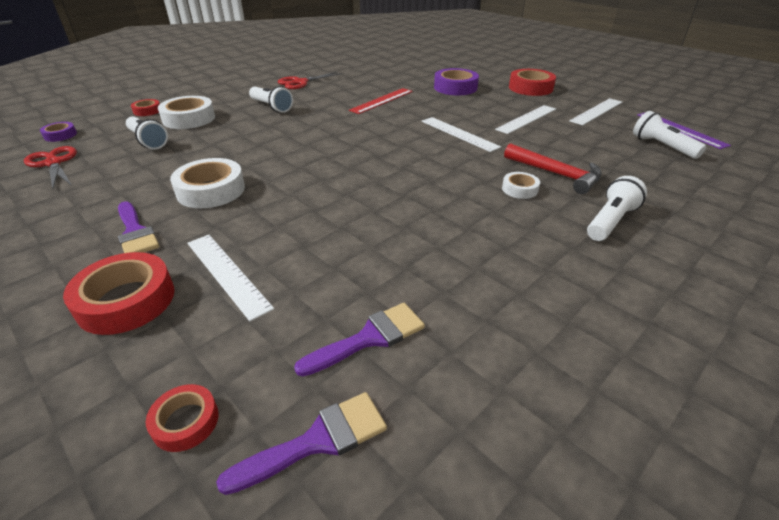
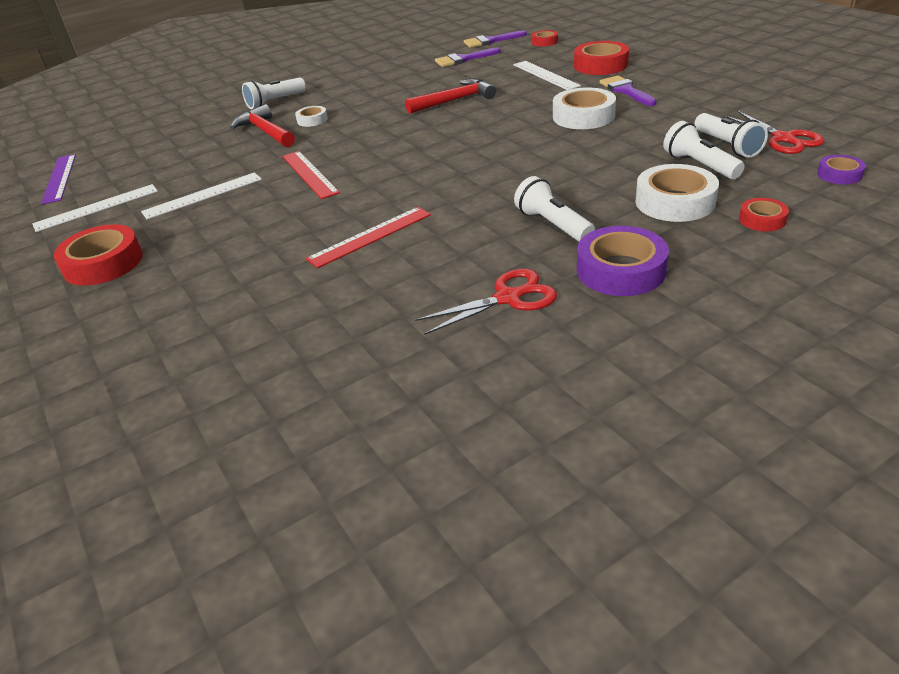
camera: 165 degrees left, 0 degrees up
(359, 218) = (454, 100): none -> red hammer
(455, 88) = (223, 268): purple tape -> purple tape (620, 270)
(459, 134) = (309, 174): white ruler -> red ruler
(662, 146) = (122, 158): white flashlight -> white flashlight (727, 146)

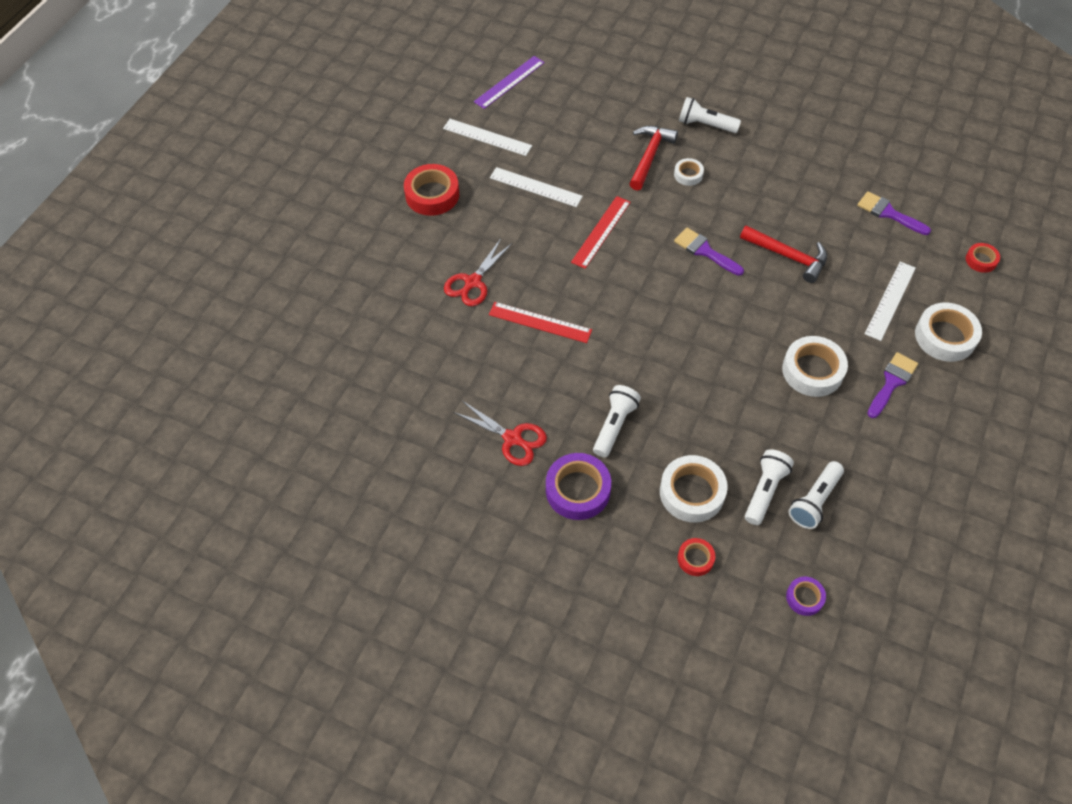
camera: 55 degrees right, 20 degrees up
(491, 41) = (953, 211): purple brush -> purple brush (705, 251)
(600, 65) = (945, 336): red tape -> white tape
(783, 139) = (854, 541): red scissors -> red scissors (473, 282)

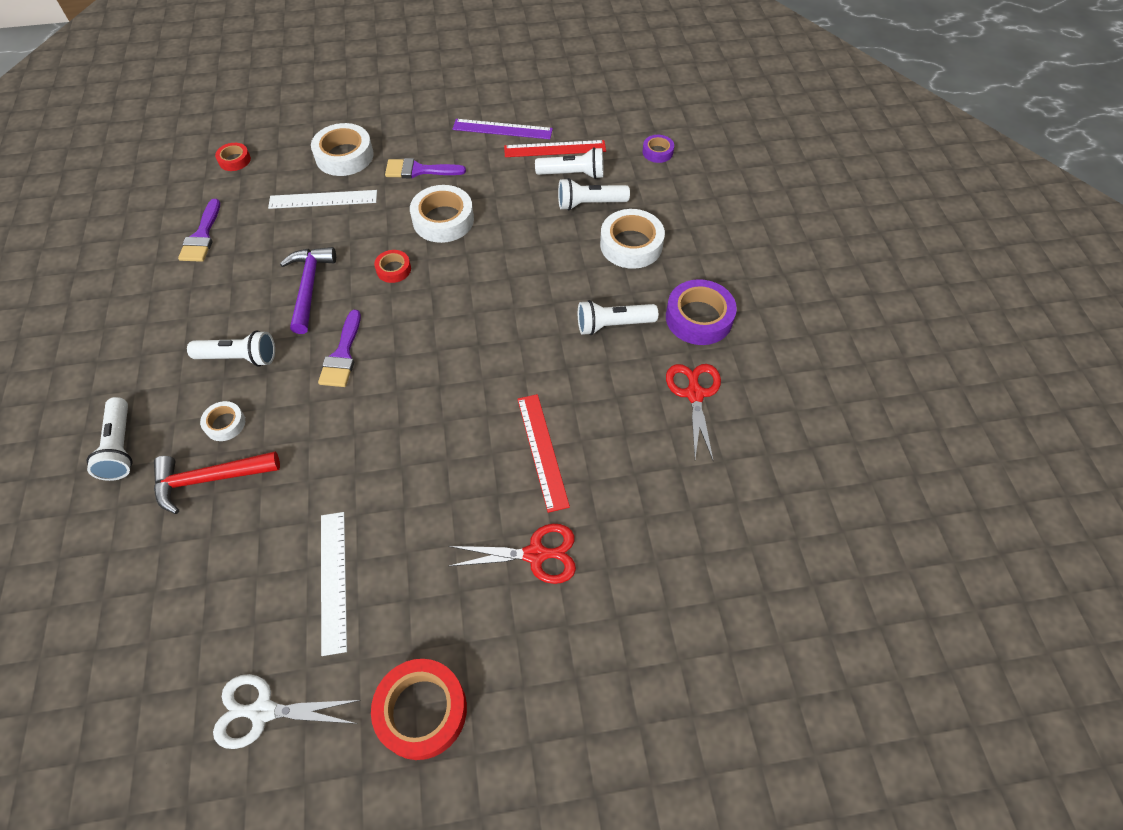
camera: 125 degrees left, 0 degrees up
(487, 137) = (263, 711): white ruler -> white scissors
(509, 82) = (114, 762): purple ruler -> purple ruler (502, 129)
(601, 232) = (370, 464): red ruler -> red ruler (555, 149)
(695, 559) = (685, 218): red tape -> red tape (393, 269)
(742, 197) = (239, 357): none -> white flashlight
(788, 256) = (309, 287): red hammer -> purple hammer

